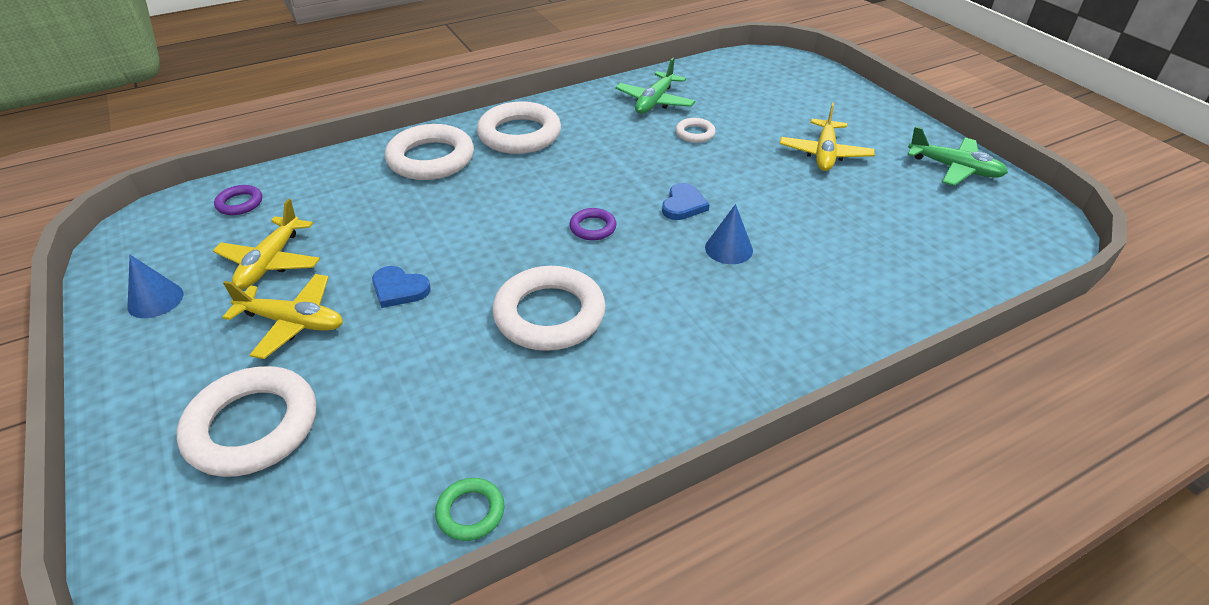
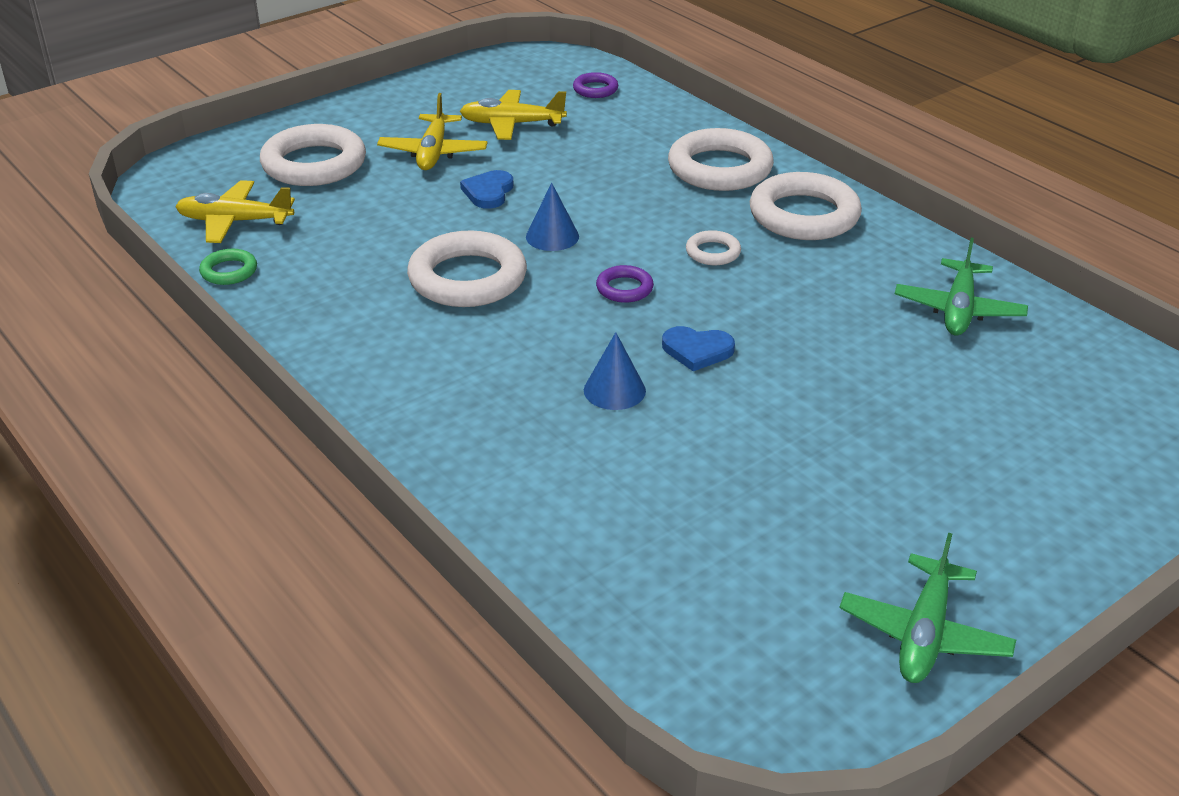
camera: 80 degrees right, 5 degrees down
(155, 300) = (450, 90): blue cone -> blue cone (552, 236)
(655, 102) = (958, 310): green plane -> green plane turned 90 degrees counterclockwise
(695, 133) = (885, 351): white ring -> white ring (713, 252)
(824, 154) = (894, 479): yellow plane -> yellow plane (235, 222)

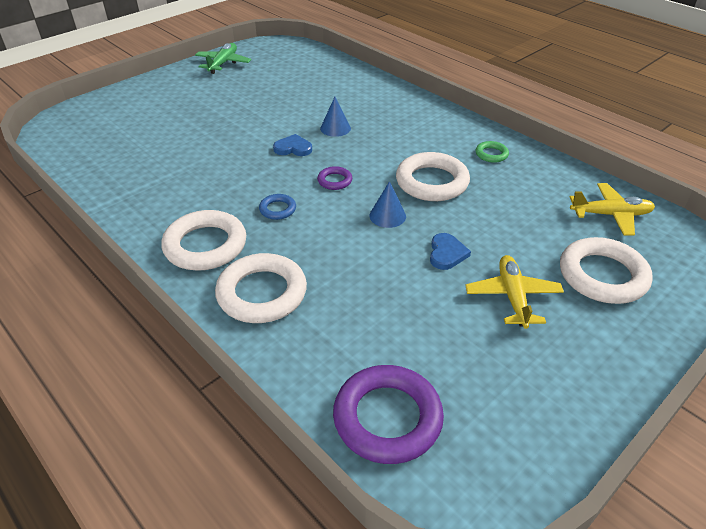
camera: 175 degrees right, 5 degrees up
(229, 271) = (579, 178): green ring -> green ring (491, 154)
(512, 124) = (459, 343): yellow plane -> none
(595, 89) = (387, 418): purple ring -> purple ring, size x2.09
(713, 252) = (278, 209): white ring -> blue ring
(958, 310) = (136, 178): green plane -> none

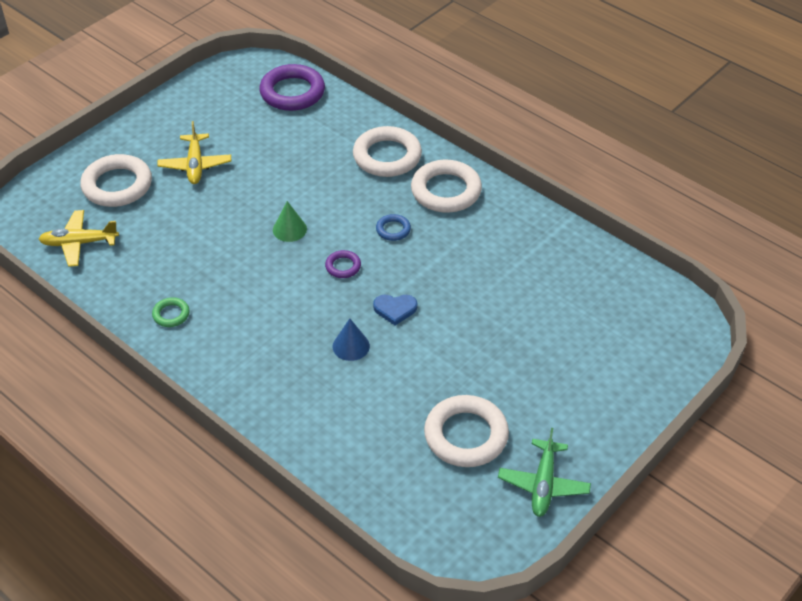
camera: 175 degrees right, 5 degrees up
(387, 216) = (289, 229): blue cone -> green cone
(432, 182) = (243, 271): white ring -> white ring (466, 435)
(446, 253) = (240, 196): blue heart -> none

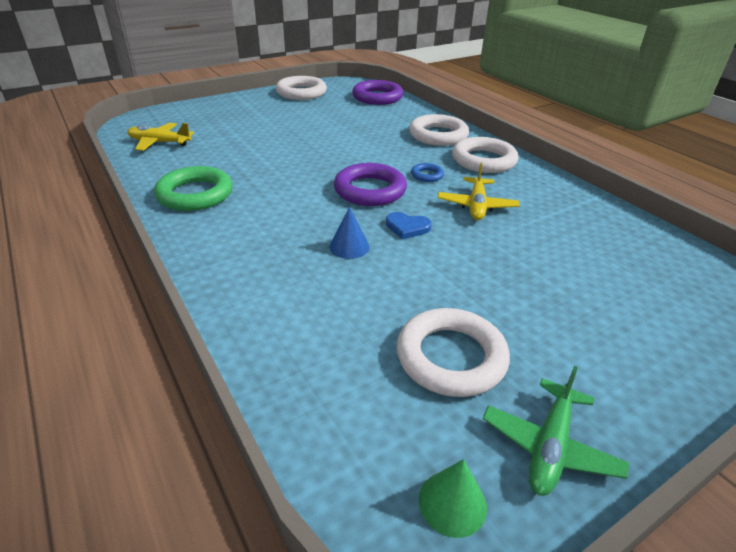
camera: 15 degrees right, 10 degrees down
(117, 185) = (215, 120): white ring -> white ring (301, 93)
(171, 314) = (195, 194): green ring -> green ring, size x2.09
(195, 165) = (281, 119): yellow plane -> yellow plane (476, 206)
(289, 229) = (334, 161): green cone -> green cone (452, 503)
(343, 266) = (370, 190): purple ring -> purple ring, size x2.09

